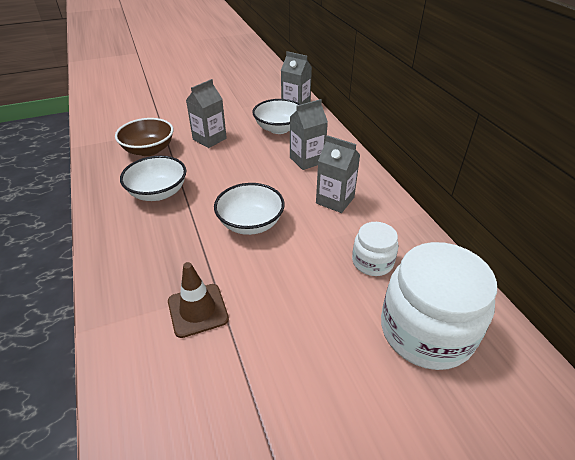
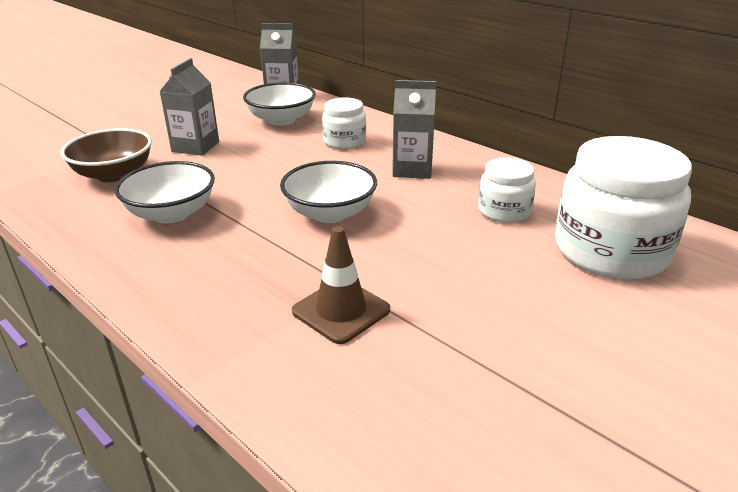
camera: 25 degrees left, 10 degrees down
(307, 160) = (344, 141): grey carton -> white jar

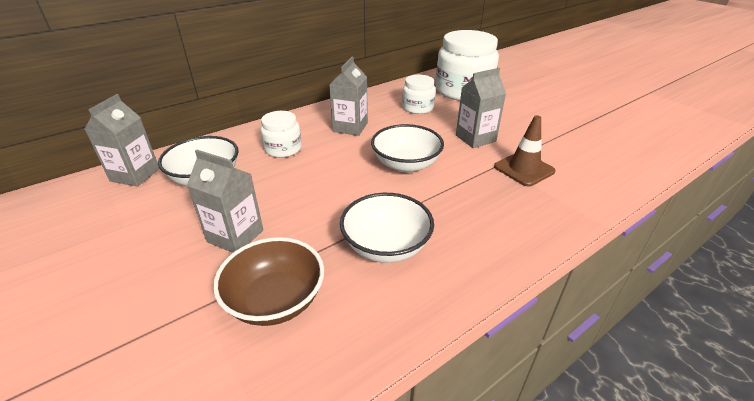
camera: 80 degrees left, 5 degrees up
(425, 265) = (475, 138): none -> grey carton

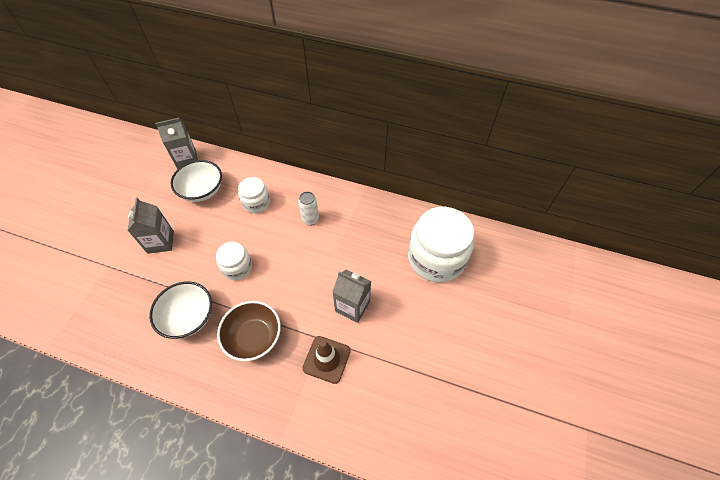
camera: 55 degrees right, 20 degrees up
(275, 300) = (124, 292): brown bowl -> brown bowl (254, 337)
(350, 127) = (310, 219): grey carton -> white can
(406, 164) = (282, 280): white bowl -> none
(417, 108) = (375, 242): white jar -> white jar (237, 267)

